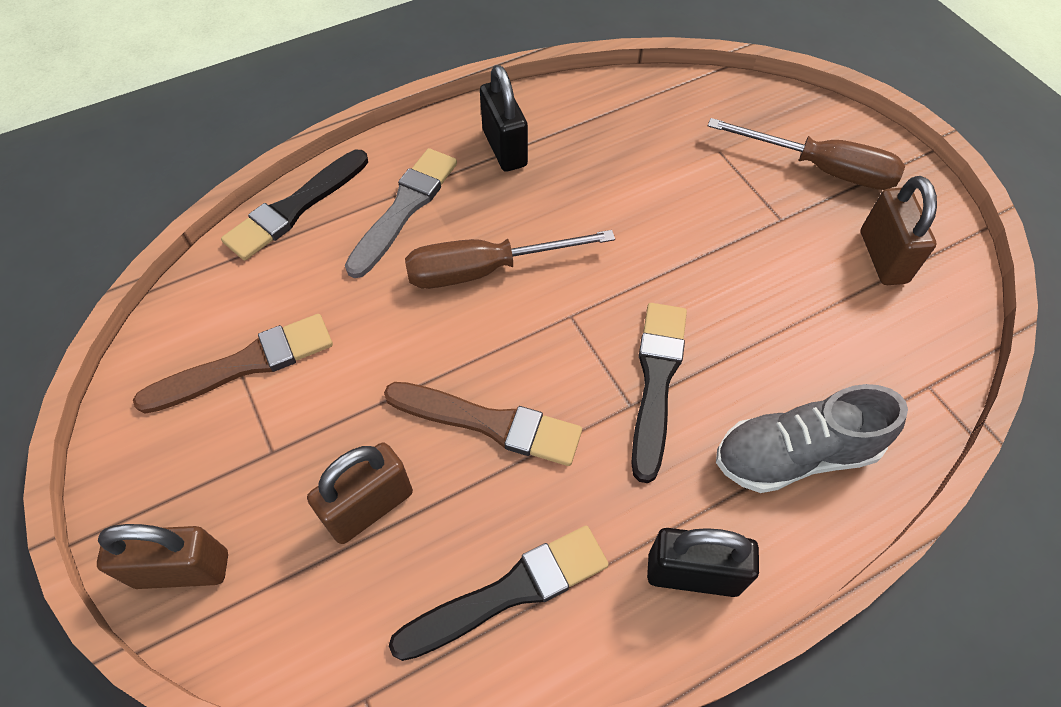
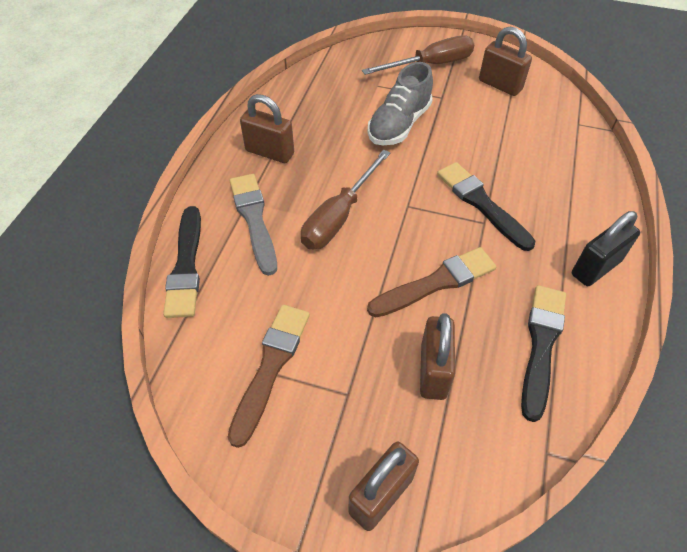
camera: 45 degrees left, 5 degrees down
(504, 148) = (270, 152): black padlock -> brown padlock
(795, 454) = (569, 188): grey shoe -> grey shoe (399, 124)

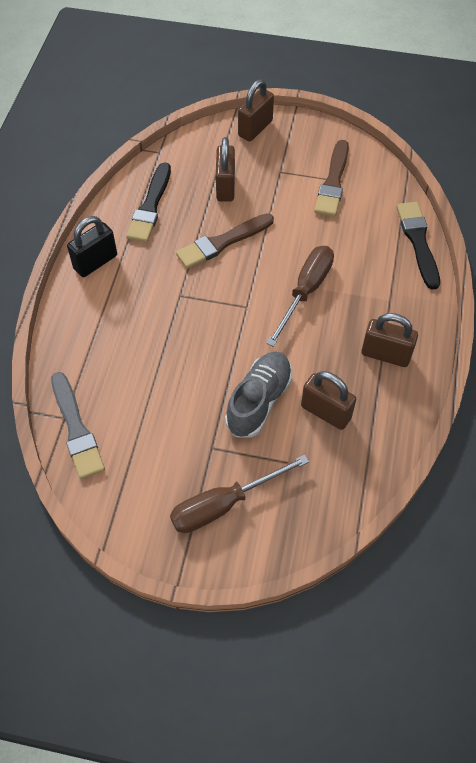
camera: 175 degrees right, 5 degrees up
(254, 220) = (377, 283): grey brush -> grey brush (76, 428)
(482, 204) = (180, 312): black brush -> none
(500, 85) = (141, 473): brown padlock -> brown padlock (325, 412)

